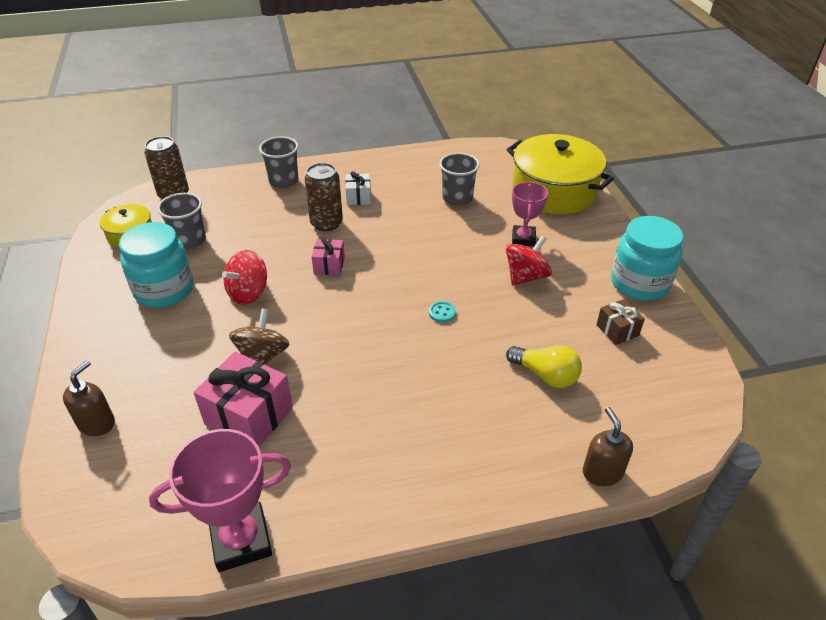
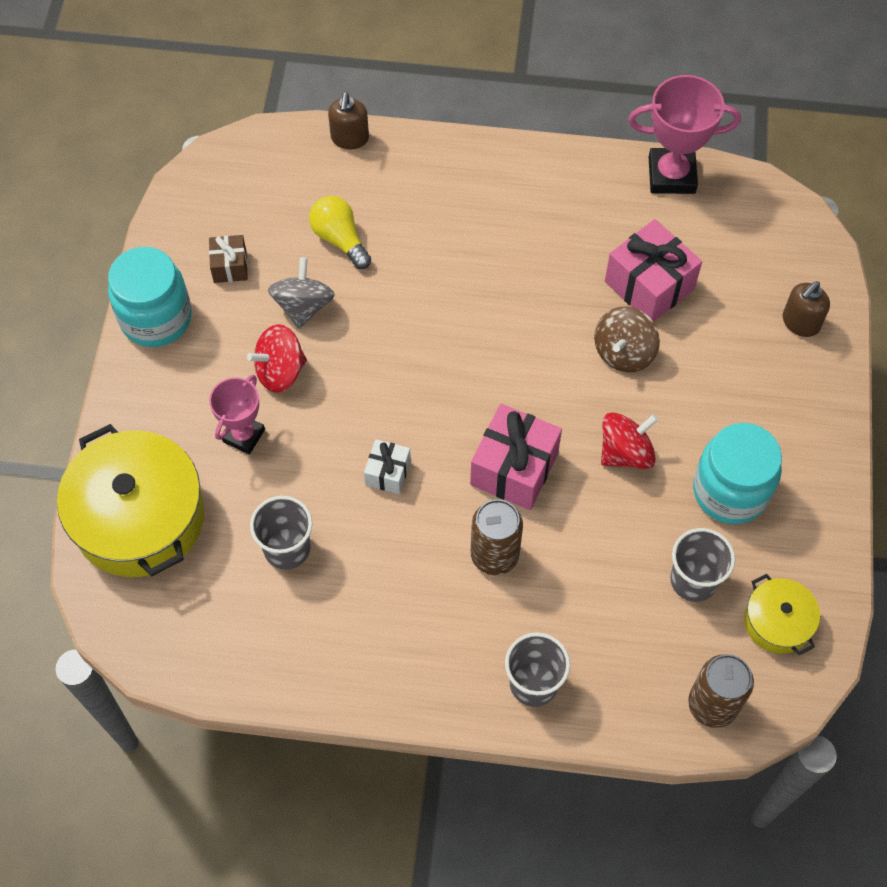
camera: 160 degrees left, 20 degrees up
(329, 265) = (514, 468): pink gift -> pink gift, size x1.83
(358, 197) = (430, 600): white gift -> white gift (388, 473)
(442, 313) = (406, 349): turquoise button -> none
(539, 319) = (303, 306): none -> grey spinning top

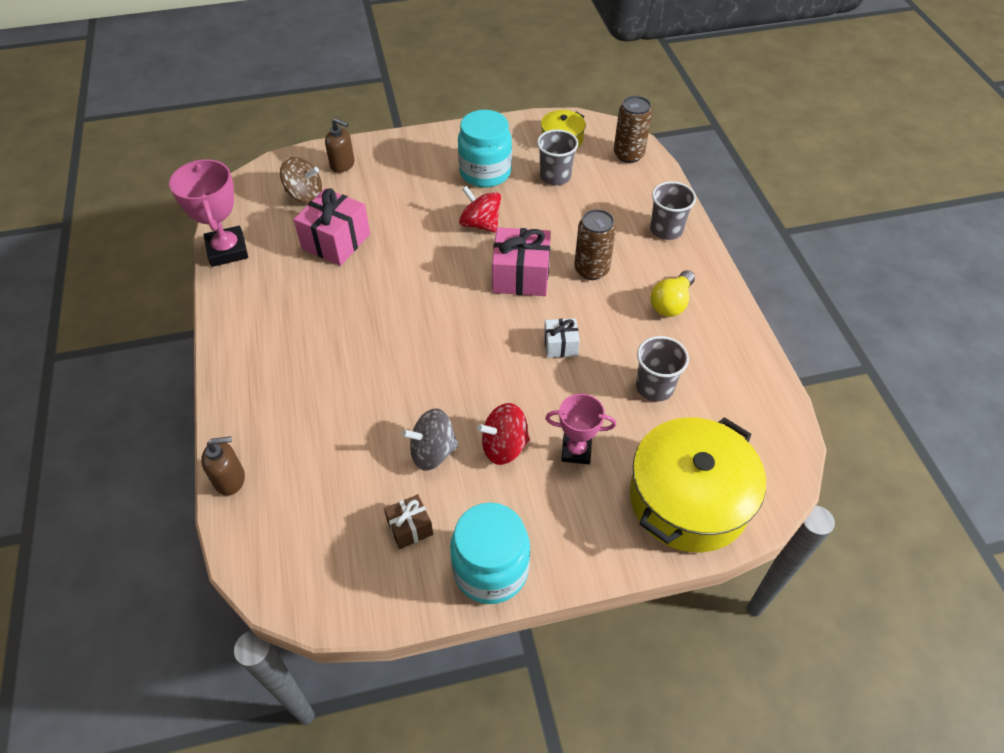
camera: 110 degrees left, 10 degrees down
(280, 371) = (504, 446): red spinning top -> red spinning top turned 120 degrees clockwise
(340, 239) = (351, 448): yellow light bulb -> yellow light bulb (671, 303)
(624, 352) = (400, 242): brown spinning top -> brown spinning top (305, 195)

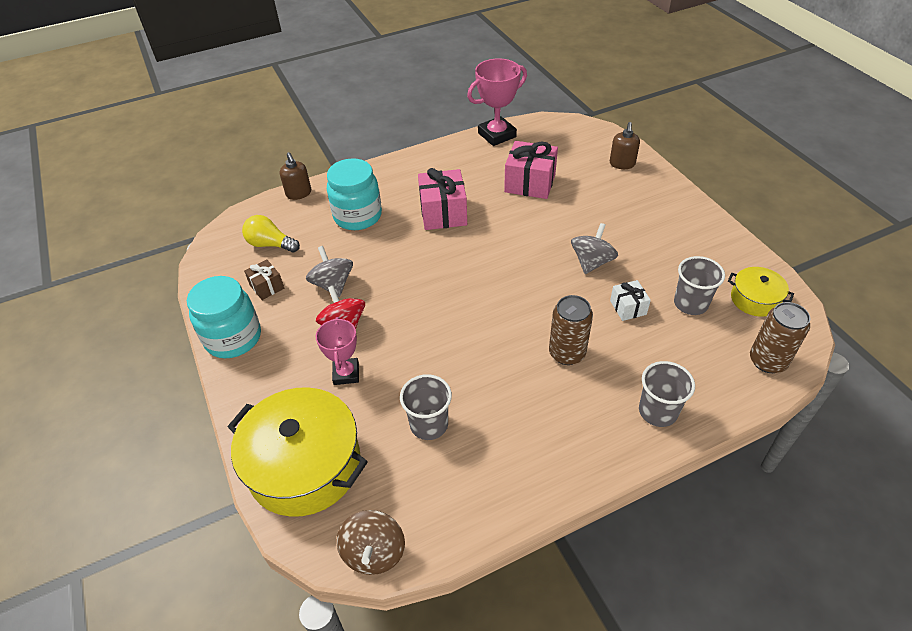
camera: 80 degrees right, 5 degrees down
(305, 195) = (574, 154): brown spinning top -> brown spinning top (374, 552)
(480, 224) = (591, 262): red spinning top -> grey spinning top
(485, 172) = (665, 251): turquoise jar -> turquoise jar (357, 216)
(521, 276) = (536, 302): pink gift -> pink gift (443, 213)
(560, 345) = (461, 344): white gift -> white gift (628, 307)
(671, 303) = (545, 427): yellow light bulb -> yellow light bulb (270, 244)

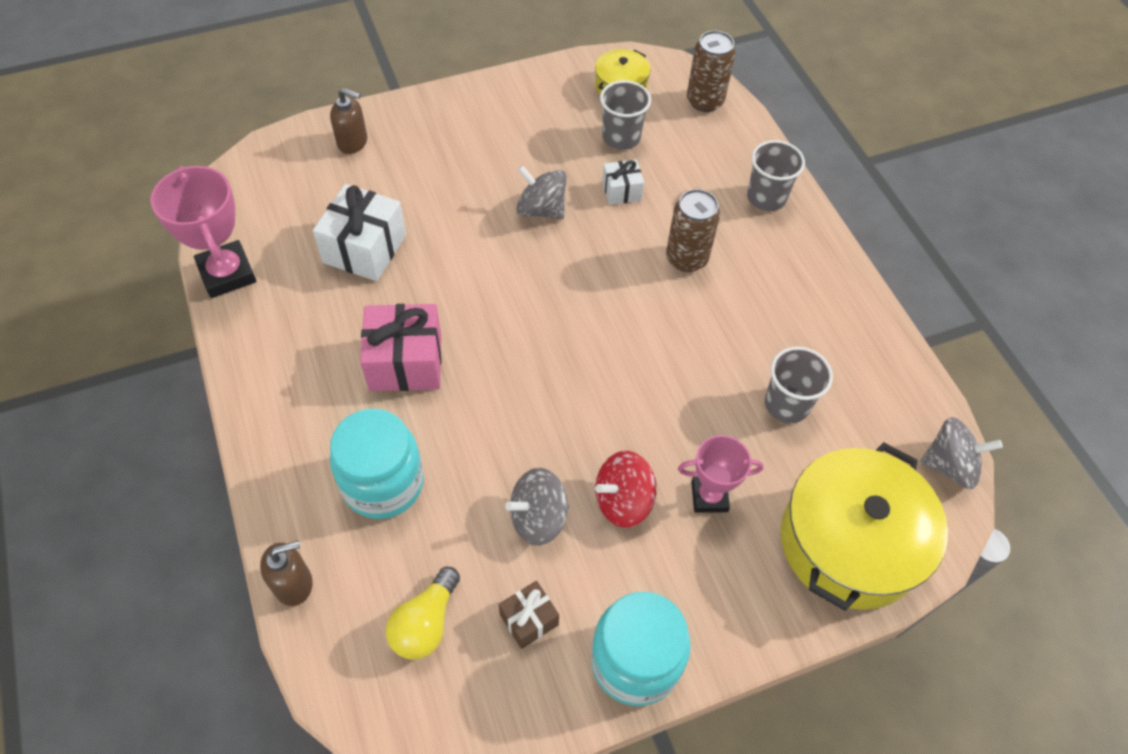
camera: 90 degrees left, 10 degrees up
(374, 552) = (949, 465): brown spinning top -> grey spinning top
(530, 183) = (365, 248): pink gift -> white gift

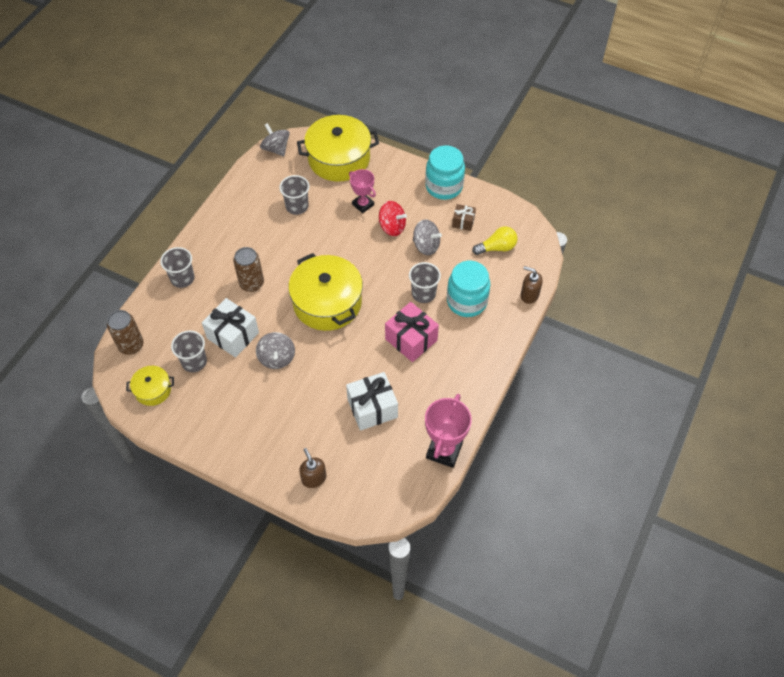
camera: 130 degrees left, 0 degrees up
(458, 439) = (423, 293): none -> grey cup
(568, 315) = (327, 302): none -> yellow pot
(621, 191) = (233, 335): white gift -> white gift, size x1.83

